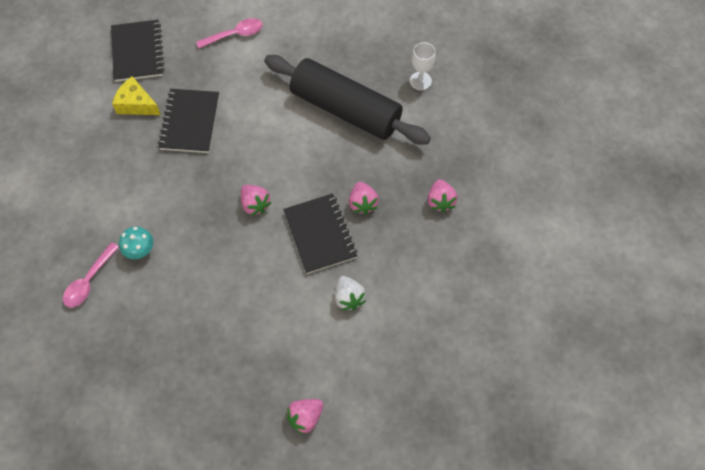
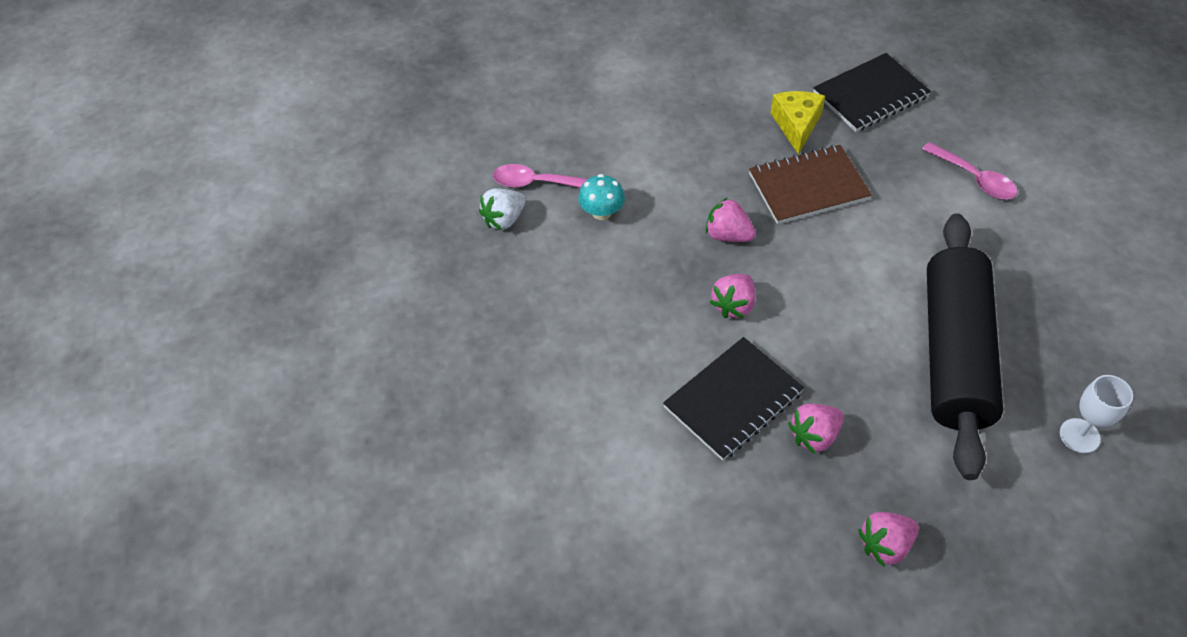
camera: 70 degrees right, 10 degrees down
(190, 122) = (808, 187): black notebook -> brown notebook
(305, 417) = (454, 489): pink strawberry -> pink strawberry (728, 235)
(348, 298) = (655, 475): white strawberry -> white strawberry (504, 219)

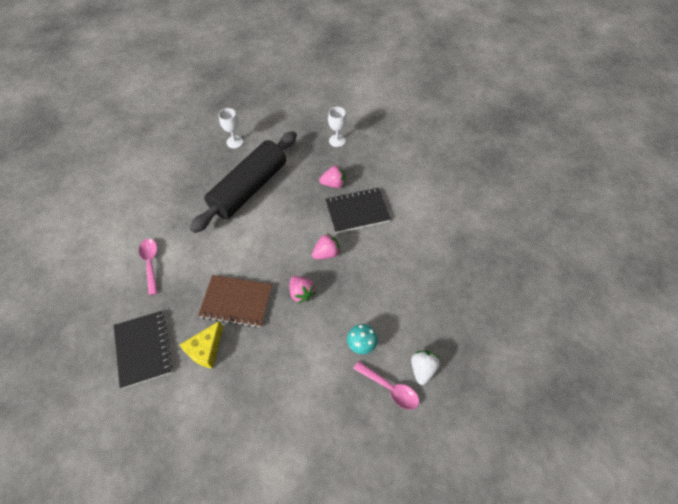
camera: 155 degrees left, 5 degrees up
(504, 219) = (422, 369): white strawberry -> white strawberry turned 60 degrees counterclockwise
(870, 95) = (143, 349): black notebook -> black notebook turned 75 degrees clockwise
(885, 545) = (337, 140): pink strawberry -> white goblet

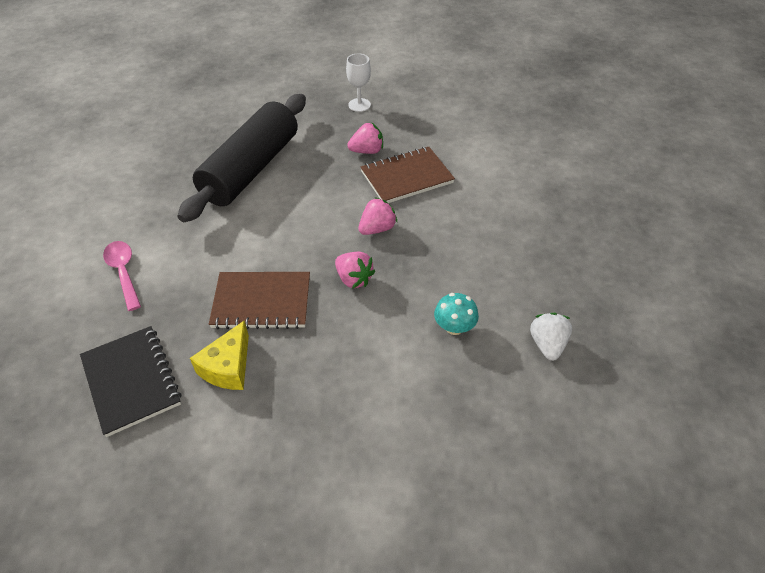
camera: 10 degrees left, 10 degrees down
(235, 142) = (219, 120): white goblet -> none
(357, 211) = (406, 177): black notebook -> brown notebook
(390, 388) = (510, 375): pink spoon -> none

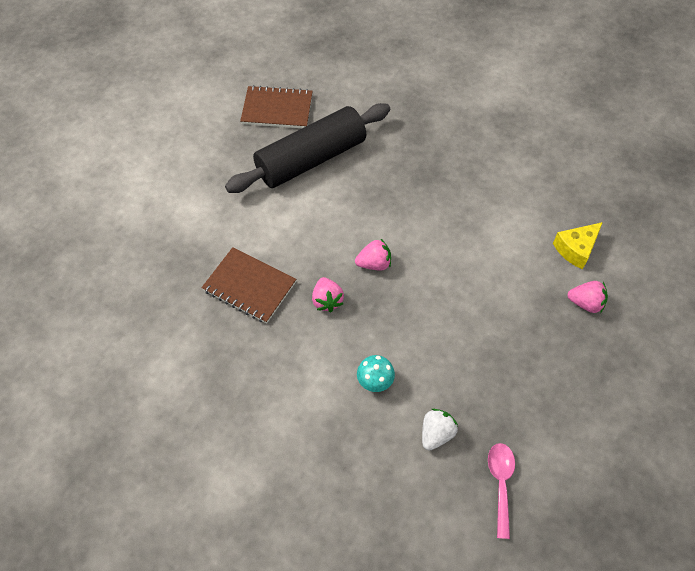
camera: 30 degrees right, 10 degrees up
(124, 272) = (170, 213): pink spoon -> pink spoon (500, 483)
(131, 381) = (131, 305): black notebook -> none
(228, 367) = (197, 328): yellow cheese -> yellow cheese (576, 249)
(359, 105) = (440, 130): white goblet -> none
(367, 151) = (415, 183): pink strawberry -> pink strawberry (585, 303)
(406, 177) = (431, 225): brown notebook -> brown notebook (277, 109)

